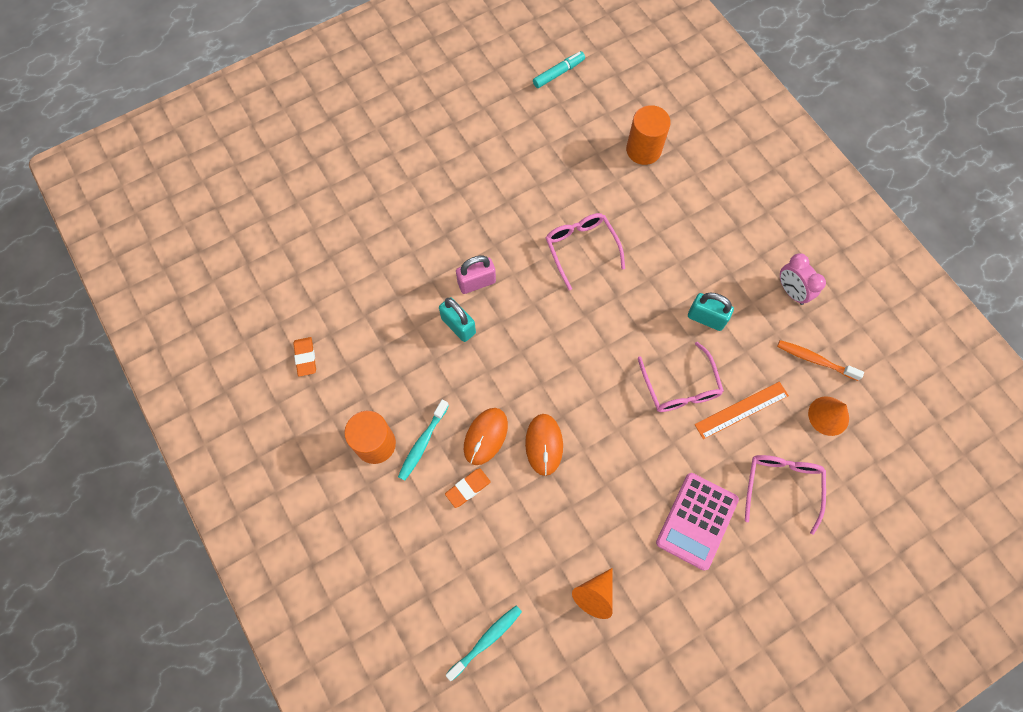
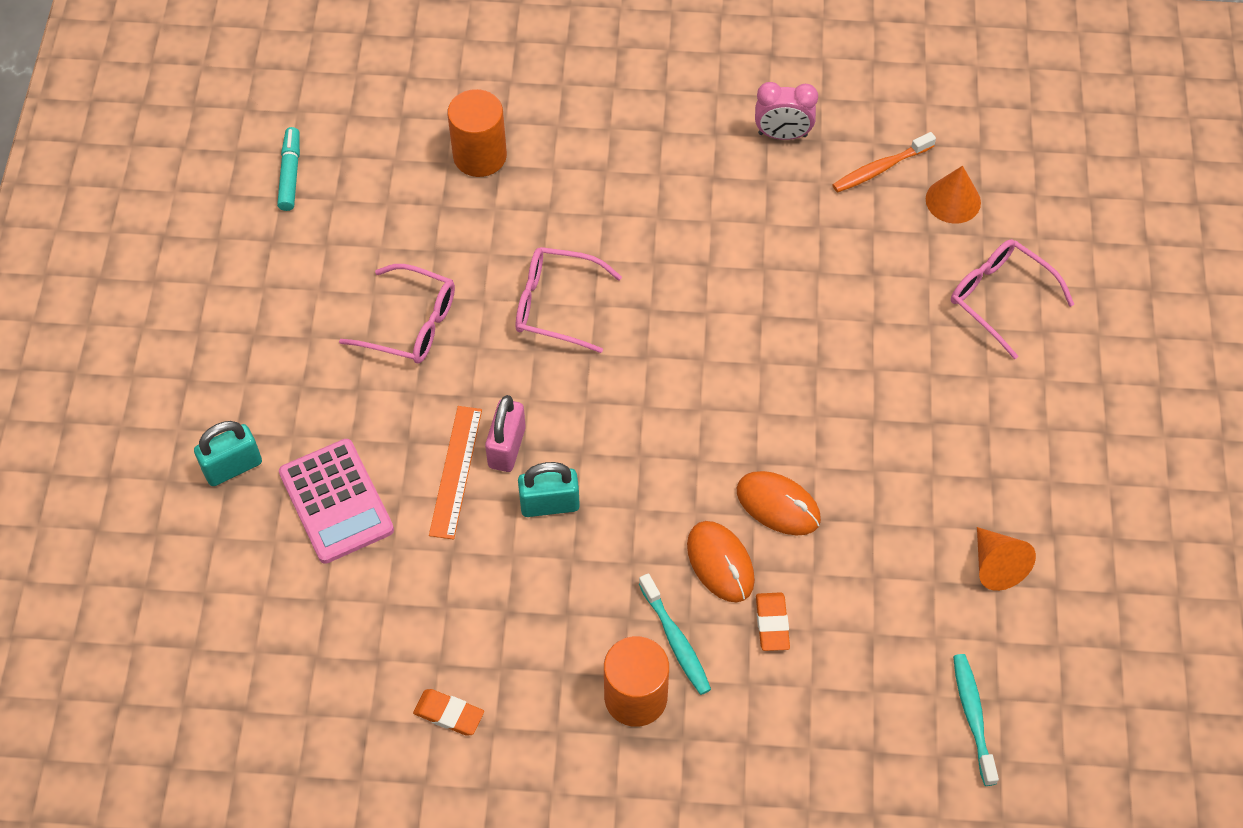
camera: 55 degrees left, 10 degrees down
(680, 387) = (813, 318): pink glasses -> pink glasses (411, 324)
(697, 521) = (982, 406): pink calculator -> pink calculator (336, 501)
(706, 318) = (749, 237): turquoise padlock -> turquoise padlock (233, 467)
(741, 410) = (885, 277): orange ruler -> orange ruler (455, 471)

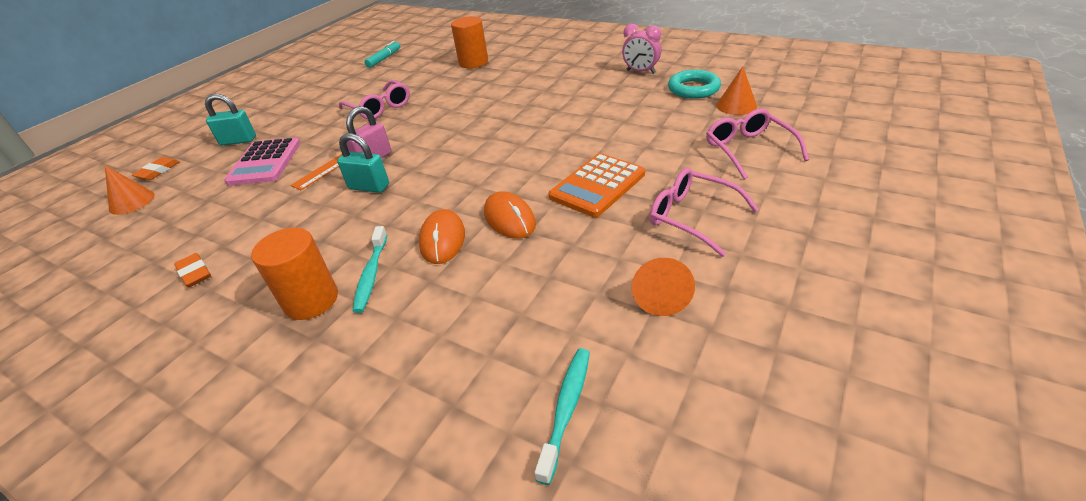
camera: 30 degrees right, 20 degrees down
(202, 640) = (132, 202): none -> orange cone
(555, 305) = (458, 112): pink glasses -> pink glasses (691, 217)
(772, 623) = (447, 284): orange eraser -> orange eraser (158, 171)
(851, 416) = (597, 185): none -> orange calculator
(880, 169) = (693, 89): orange toothbrush -> turquoise ring

